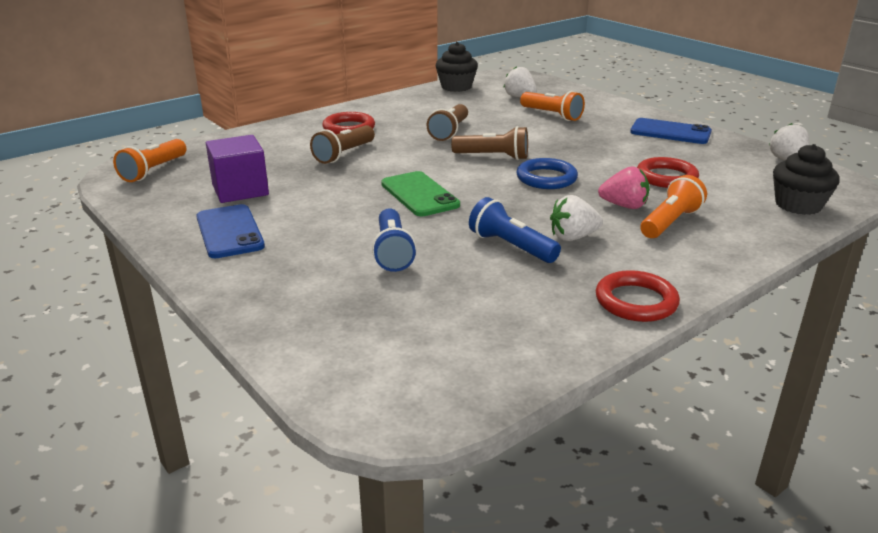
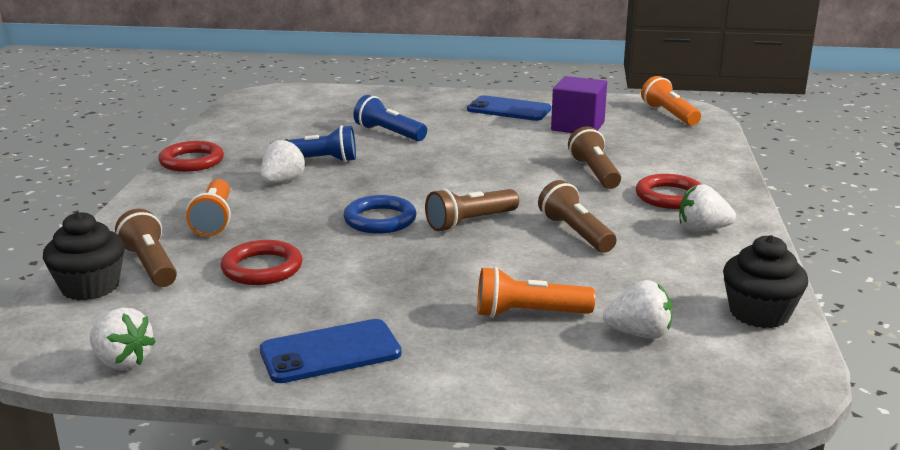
camera: 135 degrees right, 5 degrees down
(384, 112) = (702, 229): none -> white strawberry
(419, 194) = (453, 167): green phone -> none
(624, 206) = (271, 220): pink strawberry -> none
(745, 205) = (150, 265): none -> brown flashlight

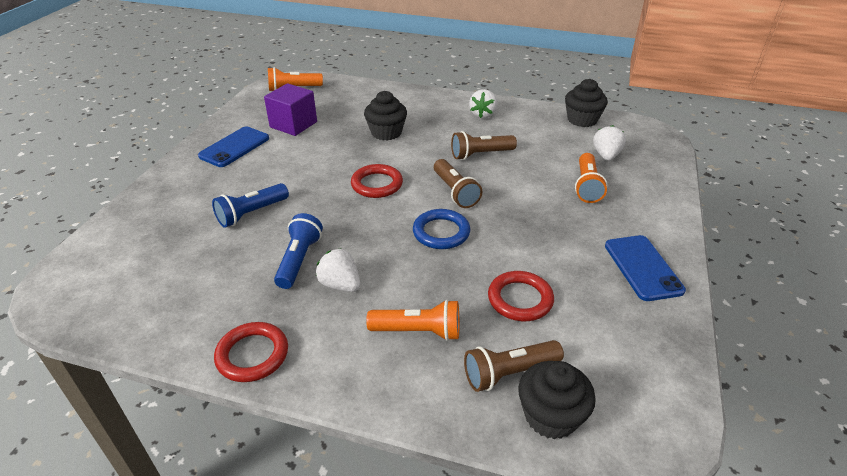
camera: 80 degrees left, 15 degrees up
(122, 361) = (674, 378): white strawberry -> none
(594, 173) = (386, 132): brown flashlight -> black cupcake
(670, 197) = (434, 115): red ring -> red ring (377, 184)

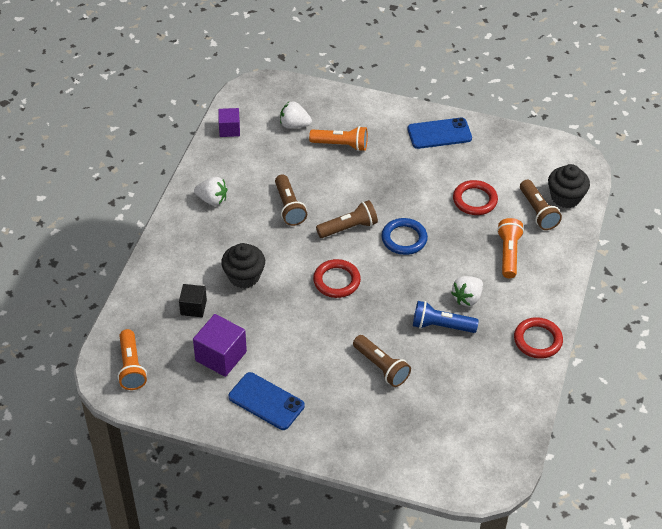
camera: 90 degrees left, 10 degrees up
(251, 213) = (381, 367): blue flashlight -> brown flashlight
(351, 110) = (193, 307): none -> black cube
(582, 120) = (229, 129): black cupcake -> purple cube

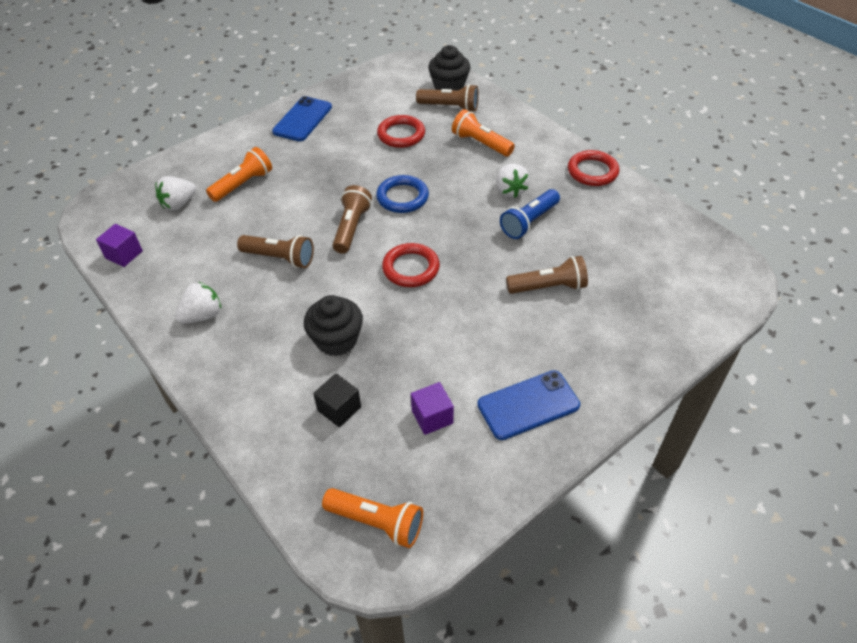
camera: 55 degrees left, 0 degrees up
(221, 356) = (432, 417): purple cube -> purple cube, size x0.62

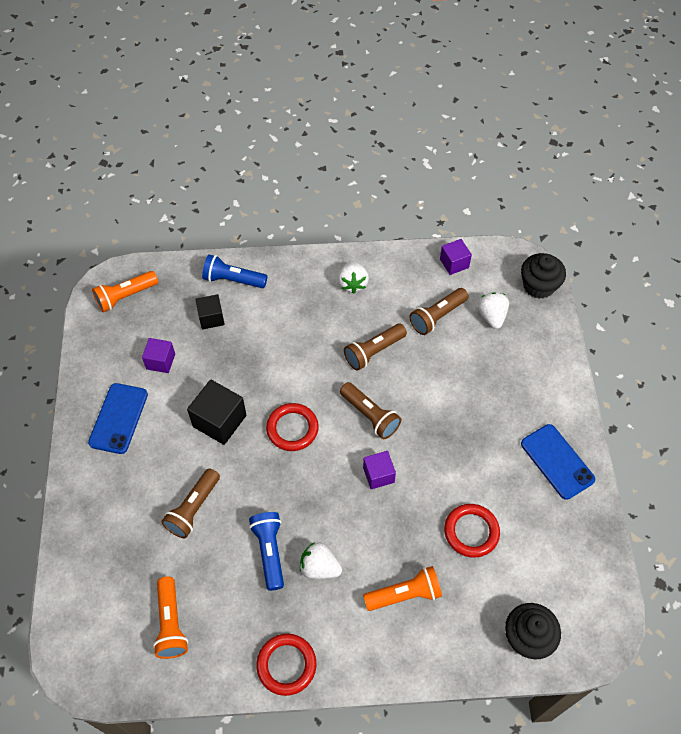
camera: 125 degrees right, 10 degrees up
(243, 184) = (486, 369): orange flashlight -> orange flashlight (171, 623)
(269, 423) = (233, 280): none -> blue flashlight
(336, 340) = (265, 345): black cupcake -> black cupcake (538, 286)
(402, 197) = (378, 475): blue ring -> purple cube
(450, 107) = (487, 610): brown flashlight -> brown flashlight (437, 316)
(452, 322) = (219, 421): none -> black cube

